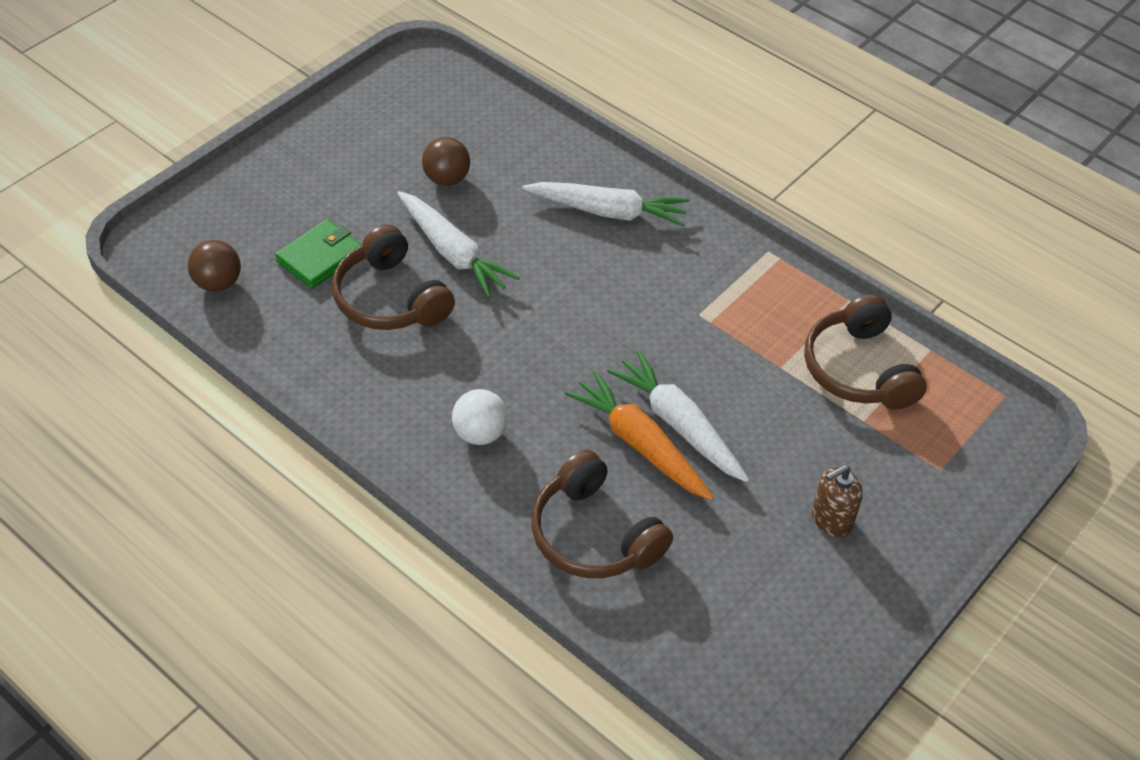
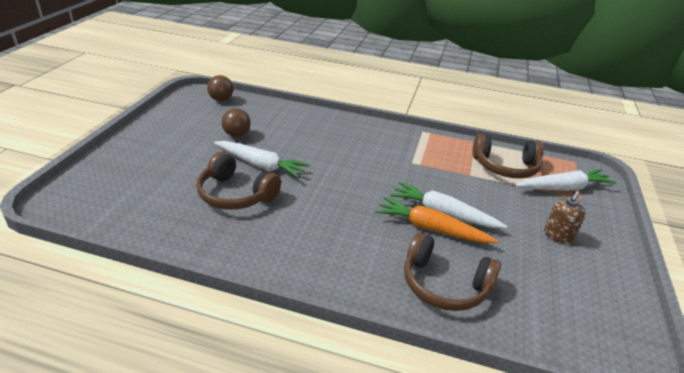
camera: 25 degrees left, 15 degrees down
(218, 283) = (113, 213): brown ball -> brown ball (221, 99)
(320, 257) = (179, 184): green wallet -> none
(480, 433) = (336, 249): white ball -> none
(608, 212) = (333, 131): white carrot -> white carrot (563, 188)
(858, 369) = (505, 167): brown headphones -> brown headphones turned 45 degrees counterclockwise

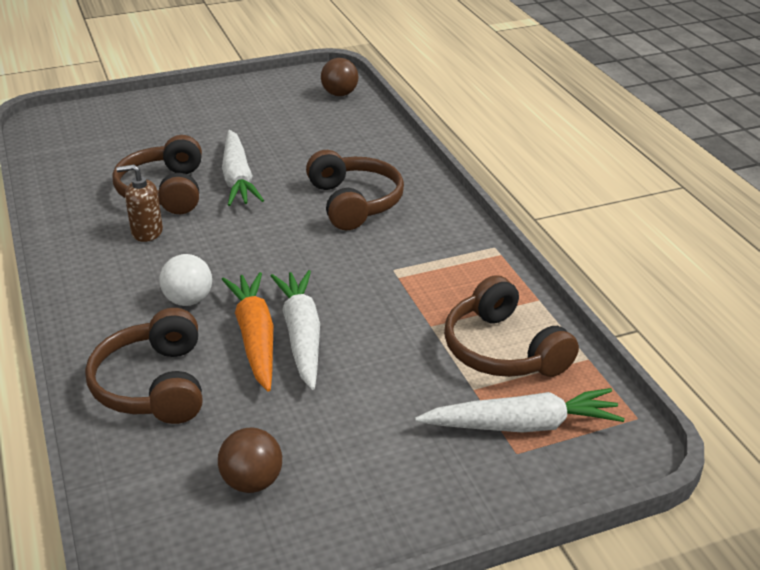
camera: 55 degrees right, 0 degrees up
(237, 135) = (279, 138): brown ball -> brown ball (252, 482)
(337, 144) = (354, 202): none -> brown headphones
(370, 236) = (188, 300): none -> white ball
(557, 236) = (371, 452): brown soap dispenser -> brown soap dispenser (147, 232)
(563, 188) = (522, 425): white carrot -> white carrot turned 45 degrees counterclockwise

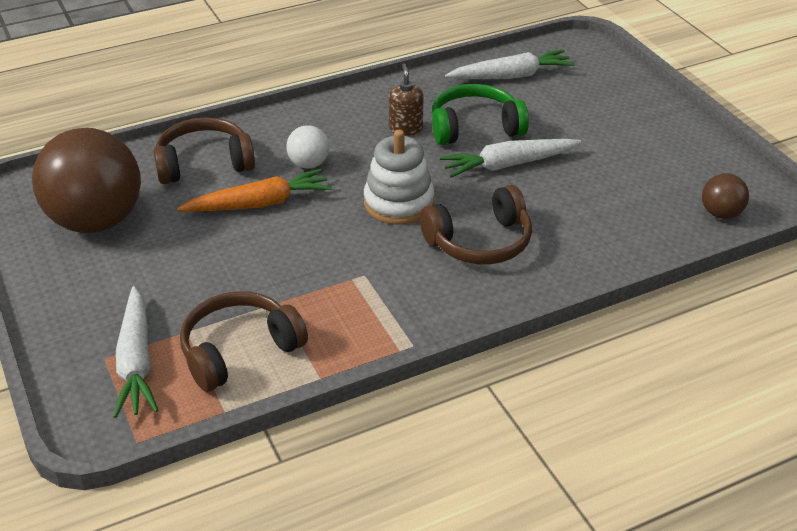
camera: 85 degrees right, 5 degrees up
(164, 191) = (475, 127): brown headphones -> green headphones
(252, 482) = (96, 221): brown ball -> brown ball, size x2.25
(281, 243) = (399, 203): none -> white stacking toy
(302, 335) = (262, 228): white carrot -> white carrot (511, 76)

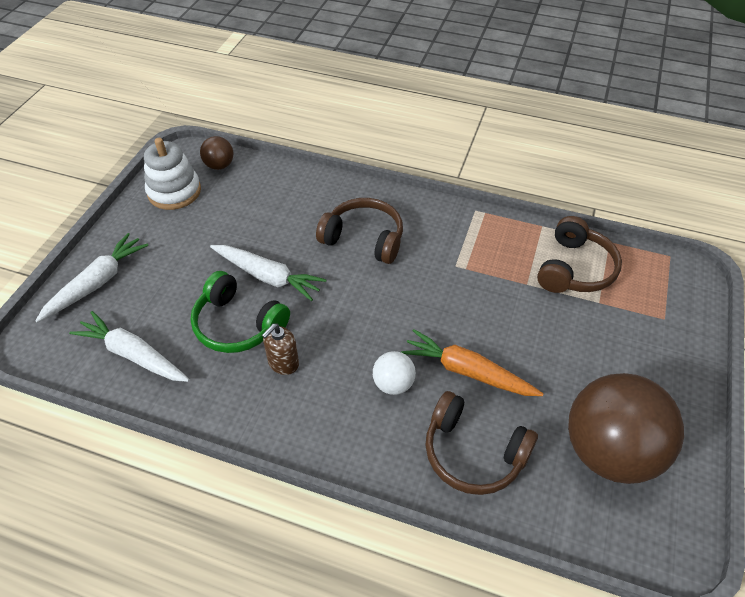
camera: 135 degrees left, 10 degrees up
(136, 362) = (644, 302): white carrot -> white carrot (97, 283)
(239, 350) = (575, 269): brown headphones -> brown headphones turned 75 degrees counterclockwise
(399, 203) = (374, 300): white stacking toy -> white stacking toy (174, 192)

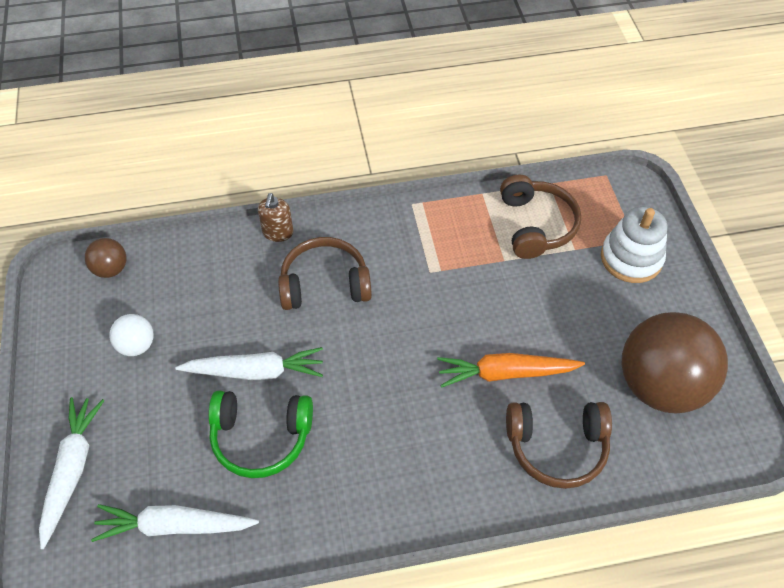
camera: 30 degrees left, 5 degrees up
(174, 192) = (81, 323): white stacking toy -> white stacking toy (631, 258)
(283, 363) = (334, 453): brown soap dispenser -> brown soap dispenser (278, 233)
(393, 384) = (449, 420): white ball -> white ball (137, 345)

